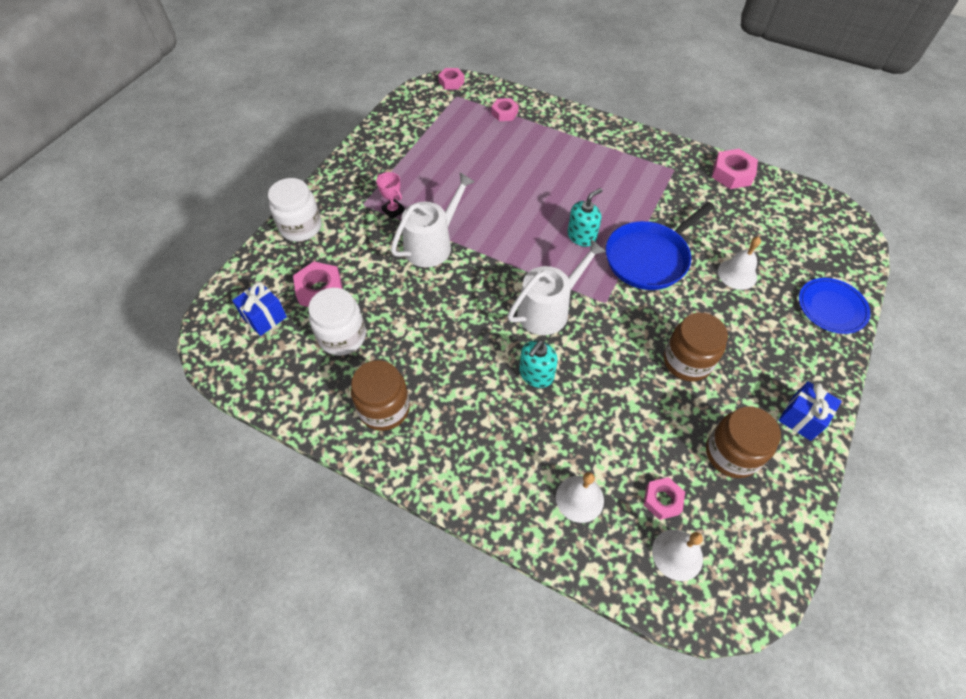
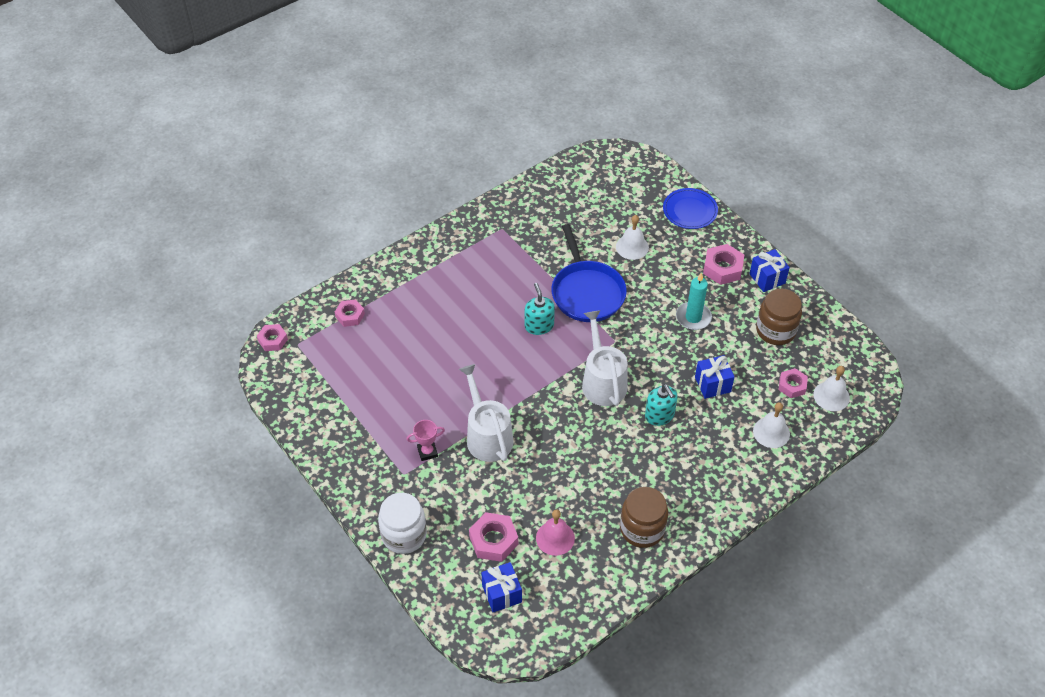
camera: 65 degrees left, 5 degrees down
(342, 336) = (555, 538): white jar -> pink bell
(608, 412) = (712, 384): none -> blue gift
(687, 361) = (693, 317): brown jar -> turquoise candle
(732, 174) = (530, 194): pink nut -> pink nut (722, 268)

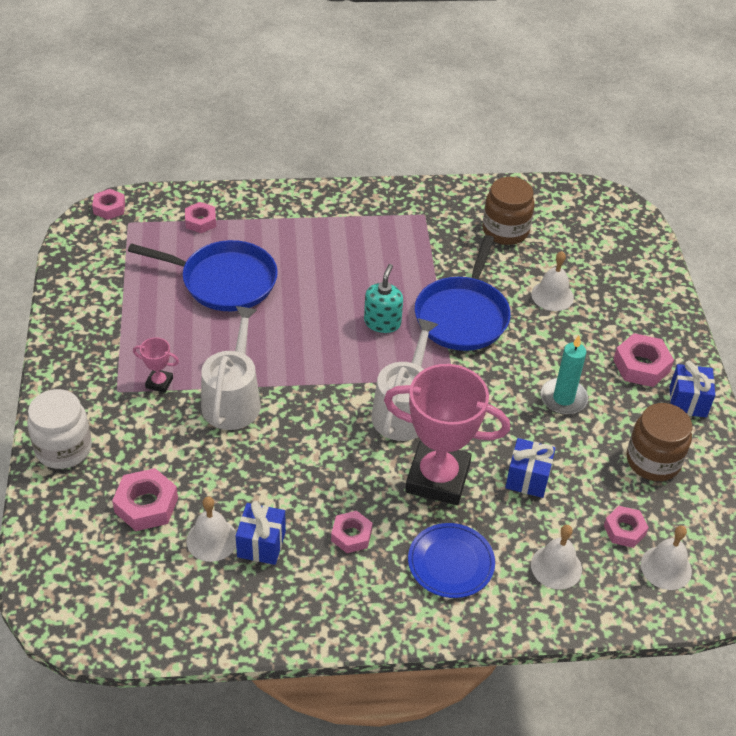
camera: 30 degrees right, 5 degrees down
(407, 353) = (224, 281): none -> blue pan
(501, 594) = (105, 563): blue gift -> blue gift (261, 544)
(555, 538) = (212, 539): pink bell -> white bell
(638, 484) = (351, 535): none -> pink nut
(642, 529) = (314, 585): brown jar -> brown jar (505, 231)
(659, 415) = (437, 478): turquoise soap dispenser -> pink trophy
(690, 210) = (650, 291): blue plate -> blue plate (451, 562)

